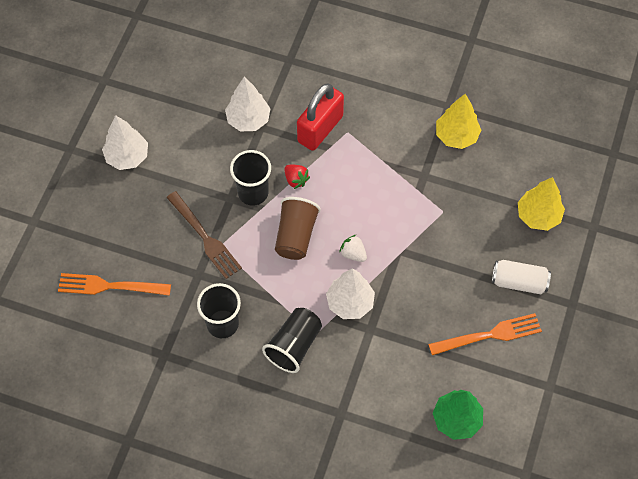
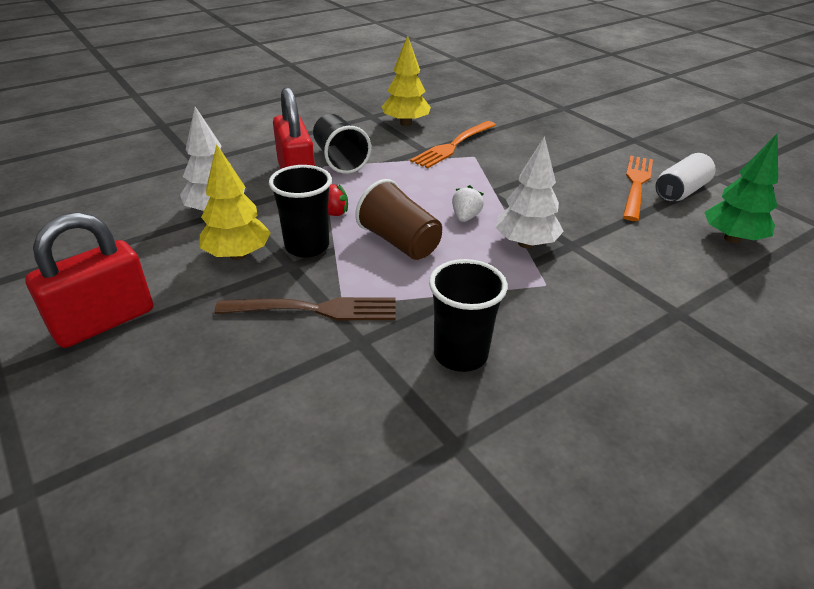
camera: 55 degrees left, 25 degrees down
(110, 286) = (268, 450): orange fork -> orange fork (453, 145)
(127, 157) = (104, 321): white tree -> red padlock
(294, 346) = (549, 307): black cup -> black cup (340, 159)
(353, 254) = (465, 217): white strawberry -> white strawberry turned 120 degrees clockwise
(519, 282) = (588, 152): white can -> white can (680, 191)
(538, 216) = (529, 122): yellow tree -> yellow tree (238, 255)

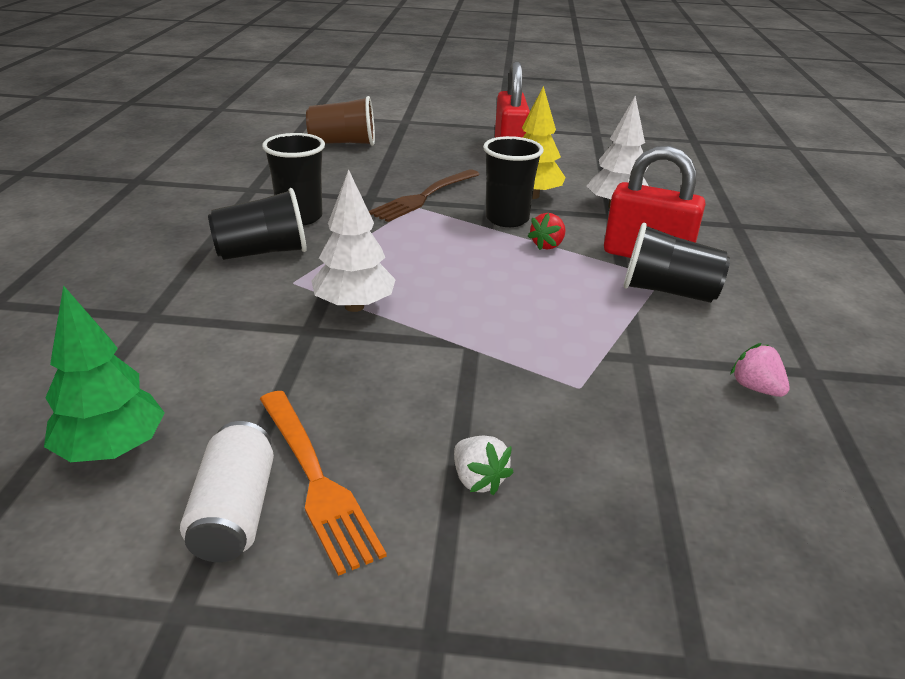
camera: 130 degrees right, 5 degrees down
(399, 242) = (455, 253): brown cup -> brown cup (343, 143)
(405, 123) = (755, 388): yellow tree -> pink strawberry
(453, 145) = (631, 388): orange fork -> none
(465, 217) = (446, 301): white strawberry -> white strawberry (478, 480)
(541, 328) = (262, 252): none -> black cup

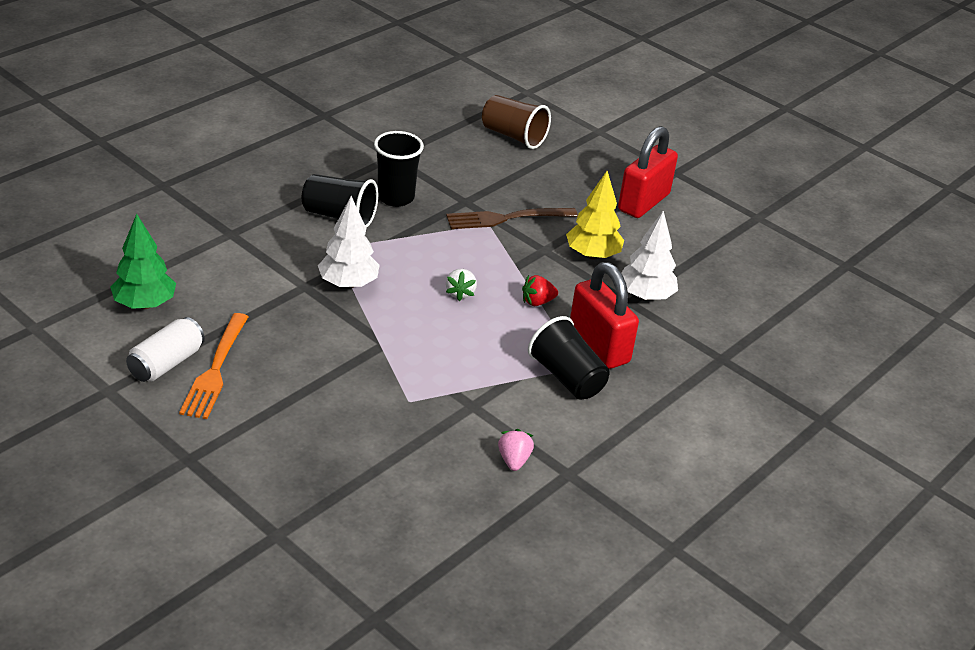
camera: 35 degrees right, 5 degrees up
(478, 480) = (288, 413): white strawberry -> white strawberry (460, 293)
(507, 219) = (541, 266): black cup -> none

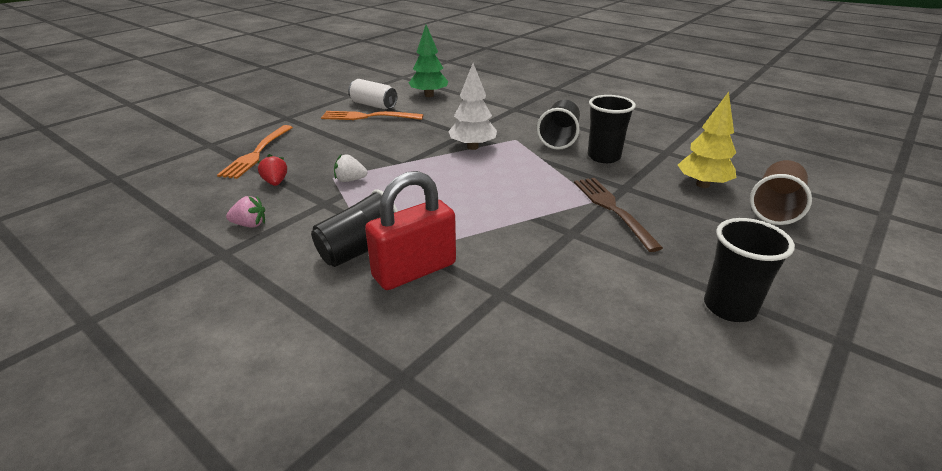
camera: 90 degrees right, 5 degrees down
(322, 477) = (257, 153): none -> orange fork
(460, 293) = (478, 191): white strawberry -> white strawberry (350, 180)
(537, 302) = (478, 231): red strawberry -> red strawberry (275, 182)
(592, 255) = (580, 265): yellow tree -> yellow tree (702, 184)
(643, 202) = (729, 307): red padlock -> black cup
(645, 296) = (517, 306): white tree -> none

